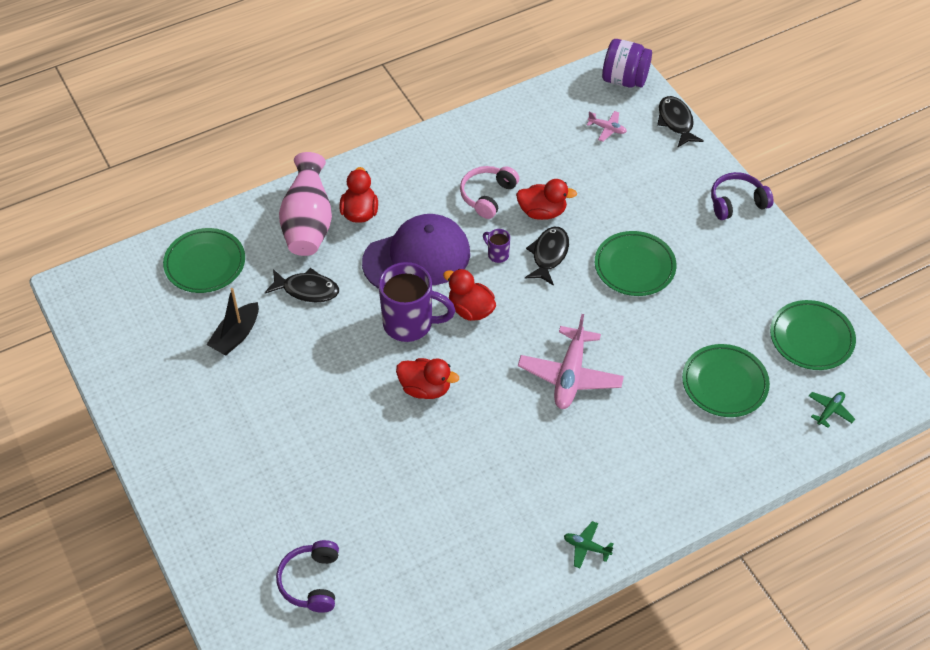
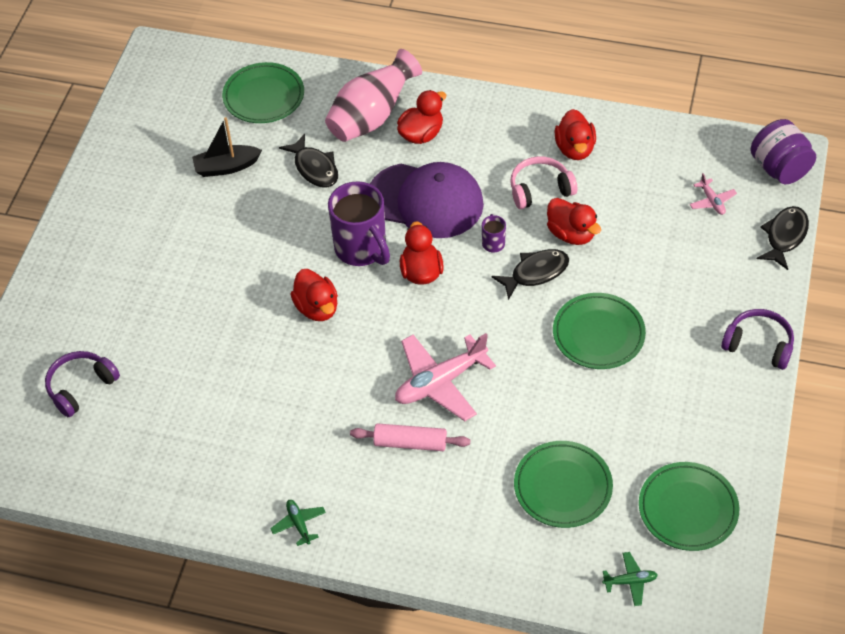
camera: 45 degrees right, 0 degrees up
(480, 152) = (575, 149): none -> red duck
(597, 432) = (410, 443): none -> pink rolling pin

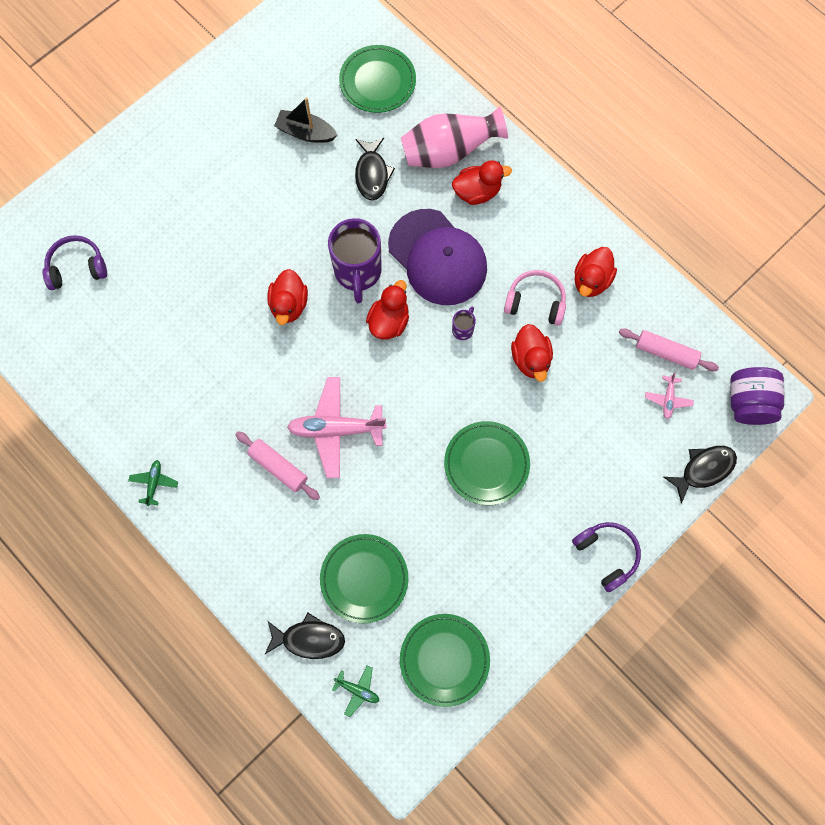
camera: 30 degrees right, 20 degrees up
(535, 273) = (477, 378): black fish -> black fish (309, 639)
(681, 168) = (666, 353): none -> pink rolling pin

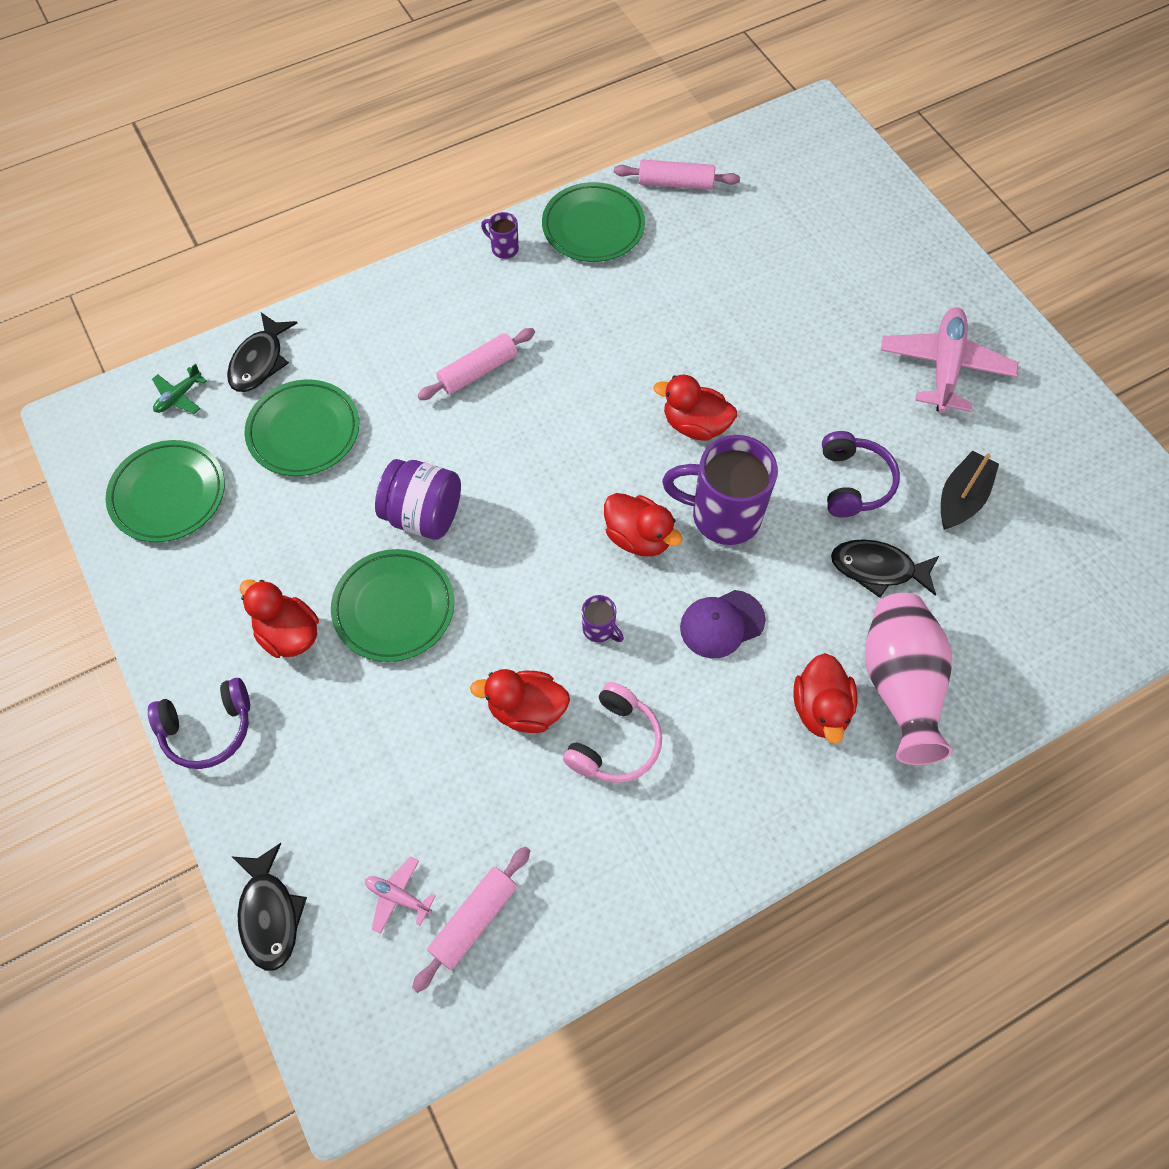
camera: 105 degrees right, 10 degrees down
(58, 368) = (675, 183): none -> pink rolling pin
(77, 267) = (803, 217): purple headphones -> purple headphones (853, 482)
(154, 483) = (504, 248): green plane -> purple mug
(336, 429) = (505, 442): pink plane -> pink plane (944, 367)
(377, 82) = (1040, 613): green plate -> green plate (593, 227)
(437, 257) = (721, 624): purple cap -> purple cap, size x0.52
(591, 280) = (629, 839): red duck -> red duck (288, 634)
(748, 402) = (347, 1031): purple jar -> purple jar (423, 515)

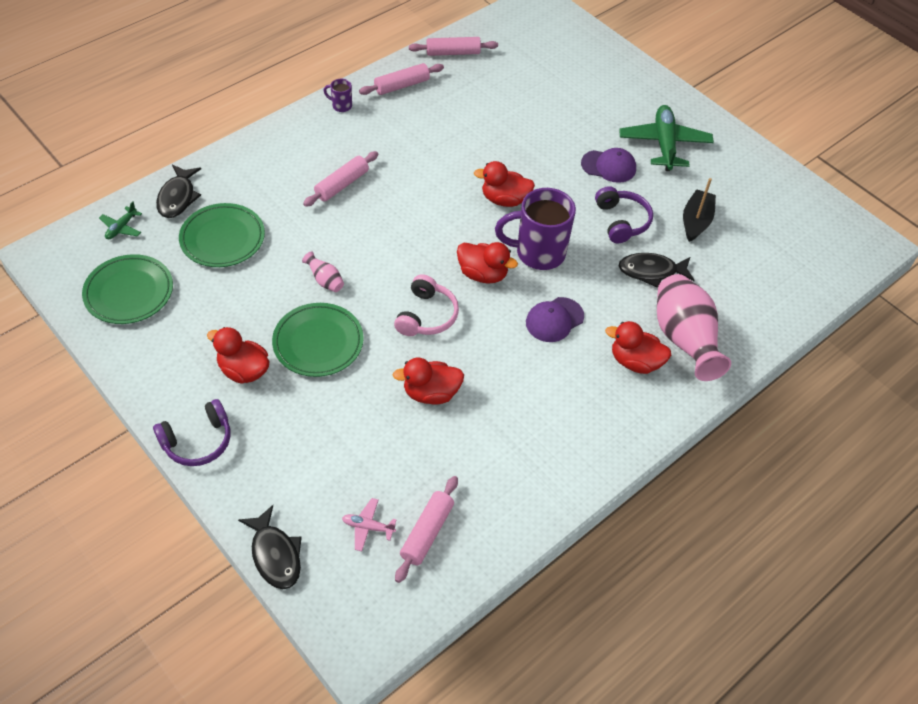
camera: 15 degrees left, 10 degrees down
(423, 515) = (325, 281): purple jar -> pink vase
(593, 227) = (401, 85): green plate -> pink rolling pin
(599, 629) = (470, 335): purple mug -> none
(615, 742) = (499, 404): pink headphones -> pink headphones (426, 315)
(820, 708) = (635, 362): red duck -> red duck turned 120 degrees clockwise
(855, 392) = (608, 166): none -> purple cap
(944, 367) = (664, 144): pink plane -> green plane

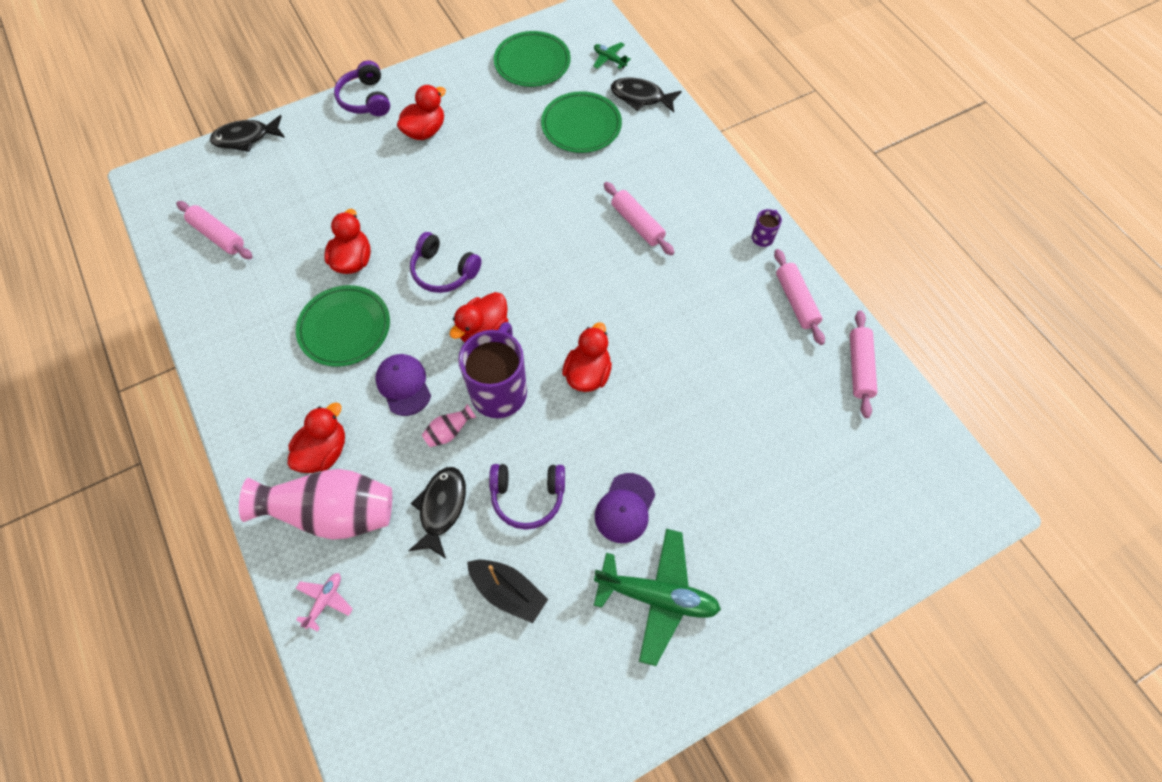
camera: 105 degrees right, 10 degrees up
(318, 343) = (438, 184): green plate -> green plate (345, 328)
(325, 281) = (510, 196): pink vase -> pink vase (449, 432)
(368, 527) = (241, 197): pink plane -> pink plane (325, 601)
(426, 315) = (444, 271): pink headphones -> purple headphones

